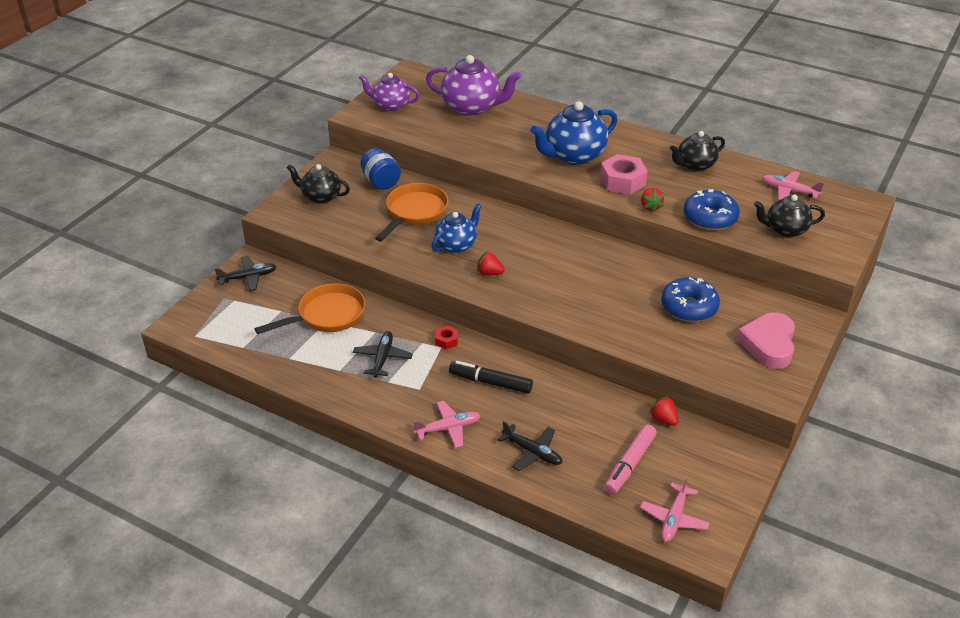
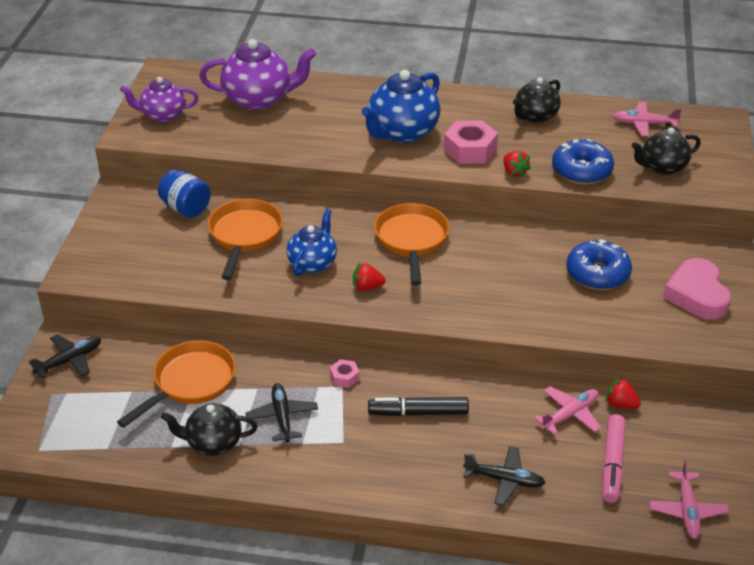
camera: 20 degrees left, 0 degrees up
(320, 197) = (123, 242): black teapot -> black teapot (213, 443)
(446, 340) = (344, 377): red nut -> pink nut
(448, 428) = (399, 479): pink plane -> pink plane (570, 414)
(545, 245) = (411, 240): none -> orange pan

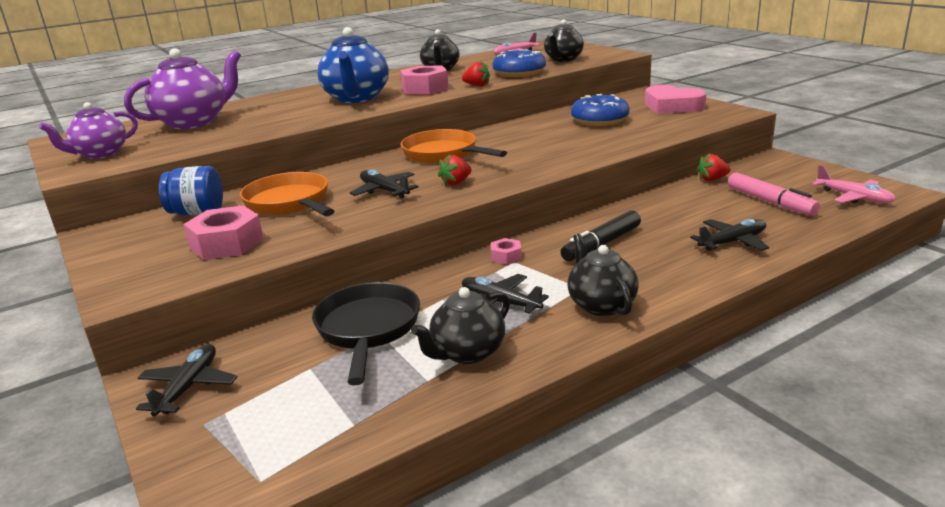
camera: 40 degrees left, 15 degrees down
(165, 259) = (227, 244): none -> pink nut
(190, 383) = (368, 329): orange pan -> black pan
(313, 263) = (384, 191): blue teapot -> black plane
(332, 465) = (601, 305): none -> black teapot
(570, 414) = (696, 197): pink plane -> none

